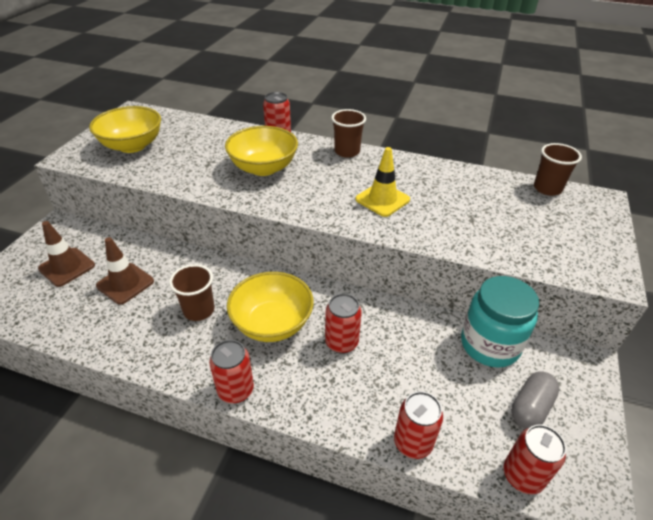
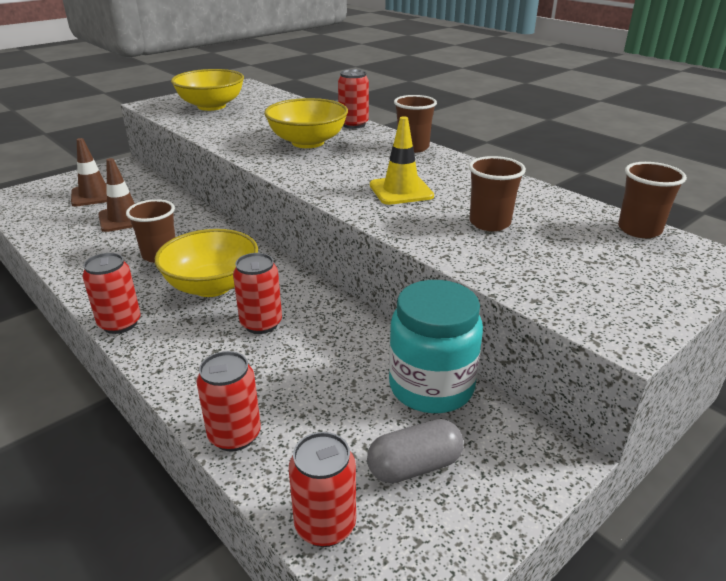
camera: 30 degrees right, 10 degrees down
(465, 212) = (489, 223): none -> brown cup

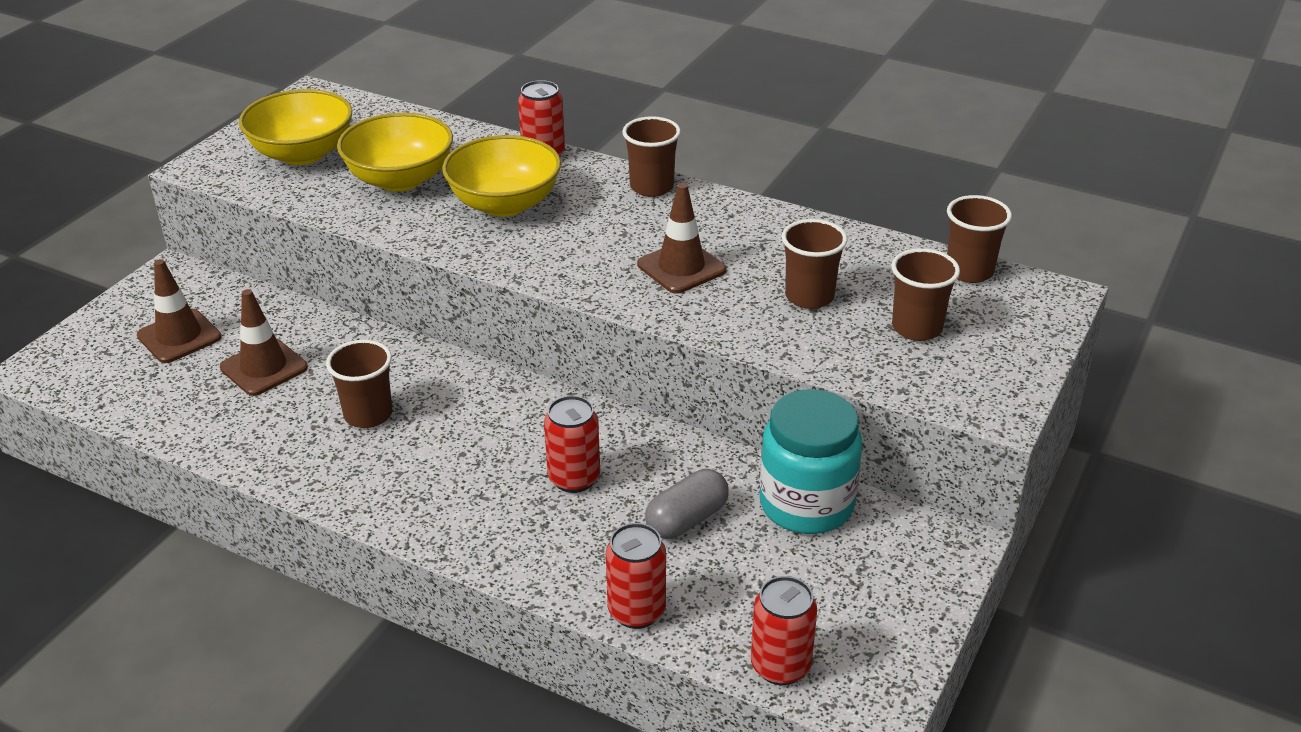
camera: 20 degrees left, 5 degrees up
(120, 323) = (400, 522): red can -> none
(212, 286) = (475, 443): yellow bowl -> yellow bowl (400, 179)
(401, 191) = (681, 267): yellow traffic cone -> brown traffic cone
(414, 466) = (832, 590): grey capsule -> grey capsule (686, 519)
(572, 259) = (917, 328): none -> brown cup

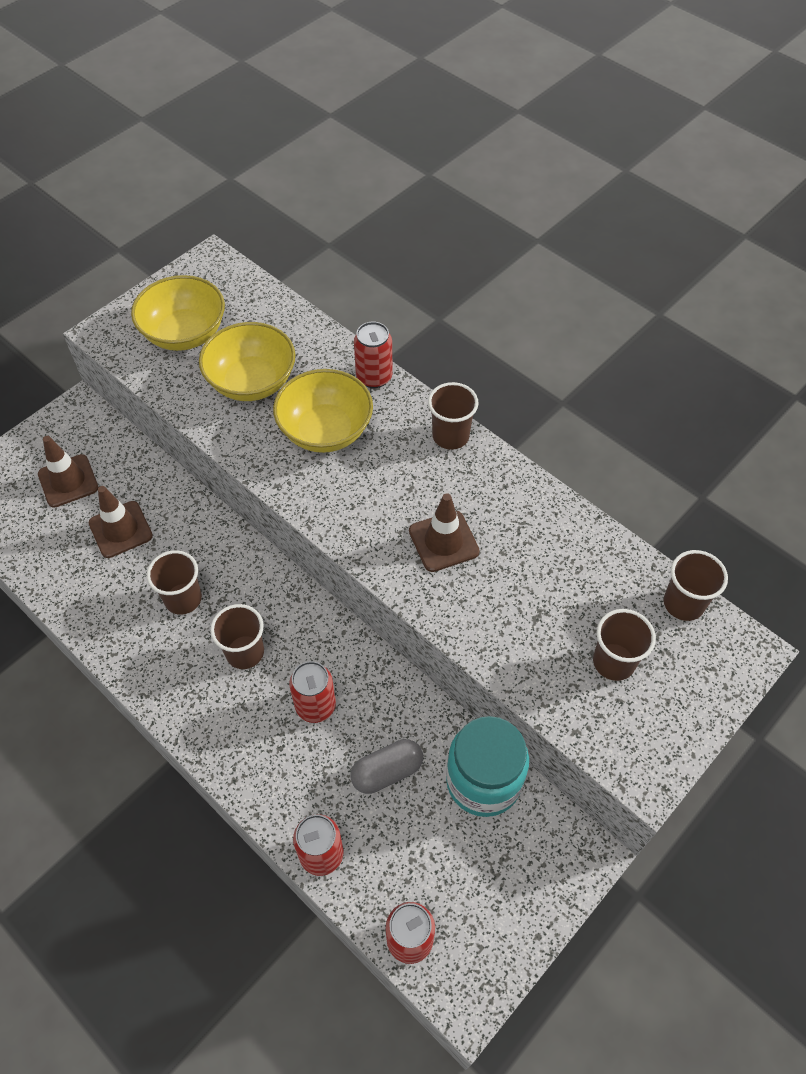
camera: 15 degrees right, 20 degrees up
(809, 296) = (537, 602): brown cup -> brown cup (245, 652)

